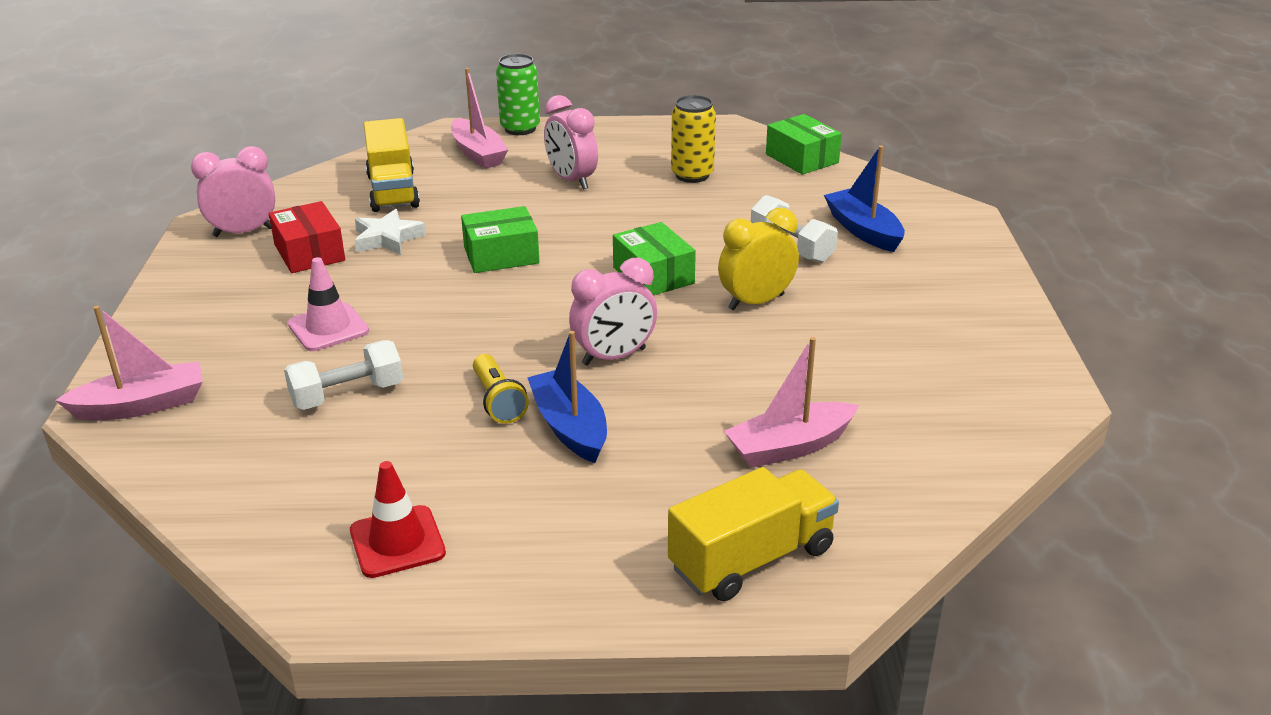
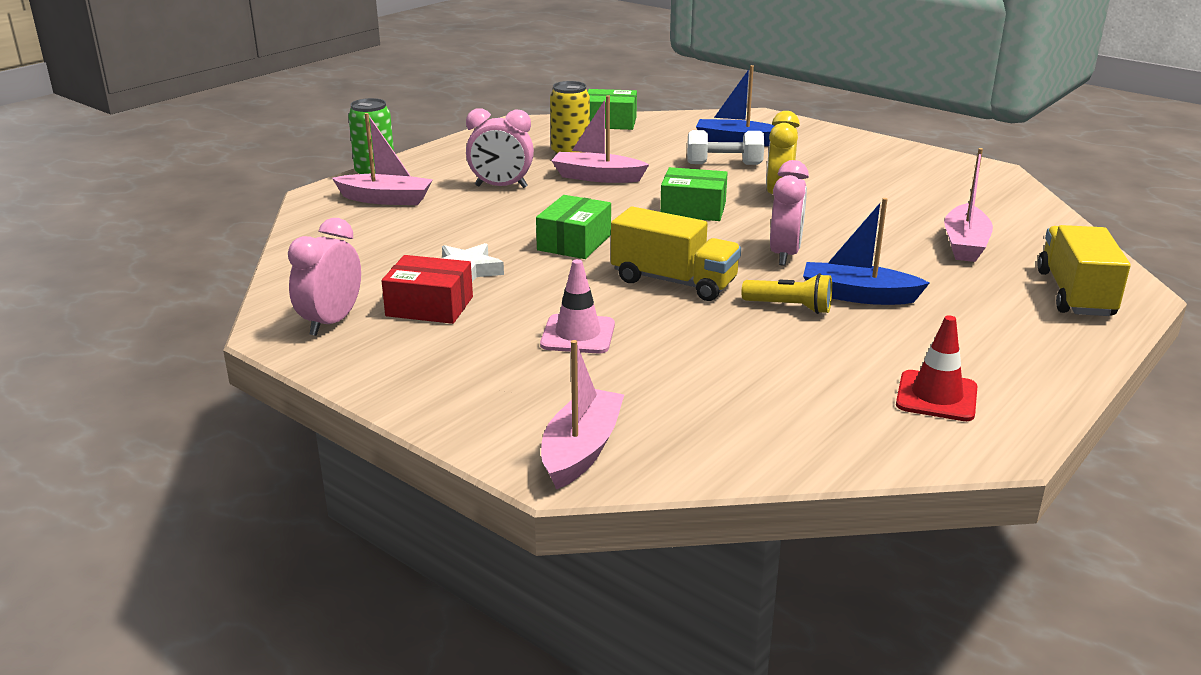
camera: 50 degrees left, 5 degrees down
(347, 395) = (700, 357): white dumbbell -> none
(393, 191) = (384, 245): yellow truck -> yellow truck (674, 282)
(658, 207) = (597, 177): none -> pink boat

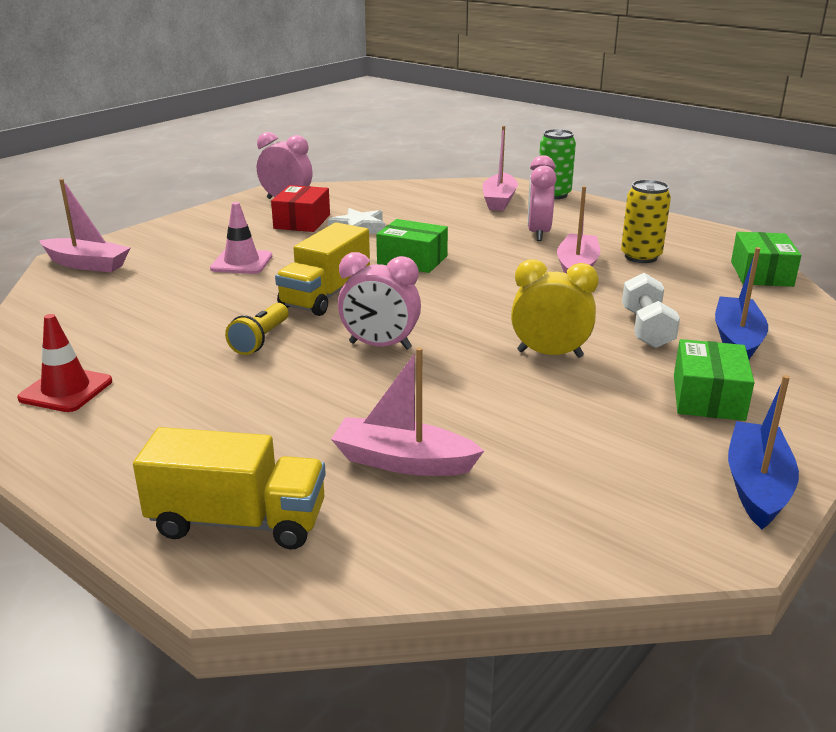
camera: 90 degrees right, 0 degrees up
(693, 209) = (498, 308): green box -> green box (708, 397)
(858, 296) = (275, 375): blue boat -> blue boat (756, 486)

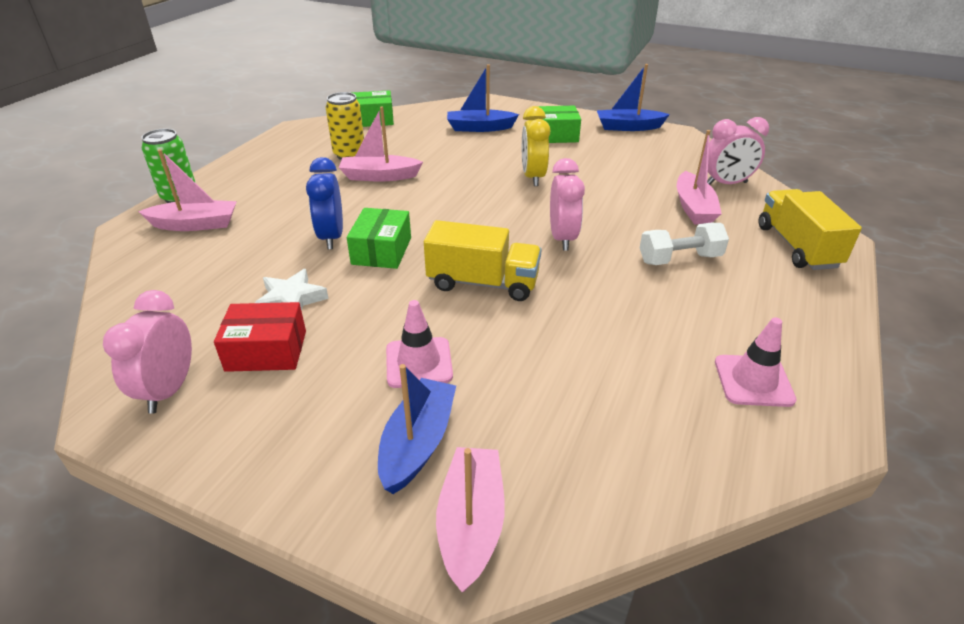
camera: 105 degrees left, 10 degrees up
(66, 390) = (753, 381): red traffic cone -> pink traffic cone
(164, 256) = (417, 443): none -> blue boat
(260, 340) = (590, 297): yellow flashlight -> none
(449, 243) = (331, 237): none -> blue clock
(538, 233) = (299, 197): pink clock -> pink clock (726, 184)
(646, 329) = (478, 151): white dumbbell -> white dumbbell (679, 259)

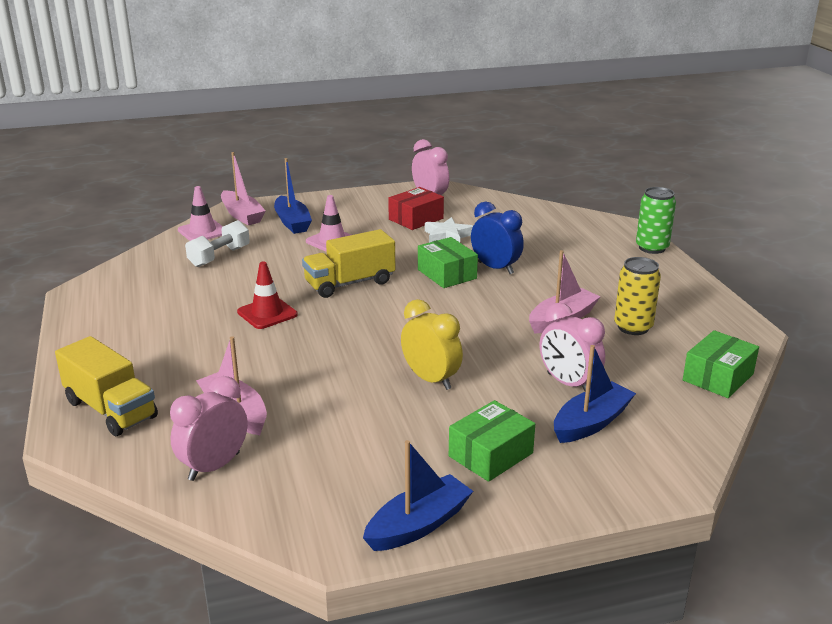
camera: 140 degrees right, 10 degrees down
(195, 224) = (594, 241): pink boat -> none
(562, 238) = (330, 332): pink clock -> pink clock (568, 383)
(602, 283) = (267, 313): none -> red traffic cone
(679, 259) = (218, 354): white dumbbell -> white dumbbell (219, 257)
(753, 381) = (130, 298): pink traffic cone -> pink traffic cone (202, 231)

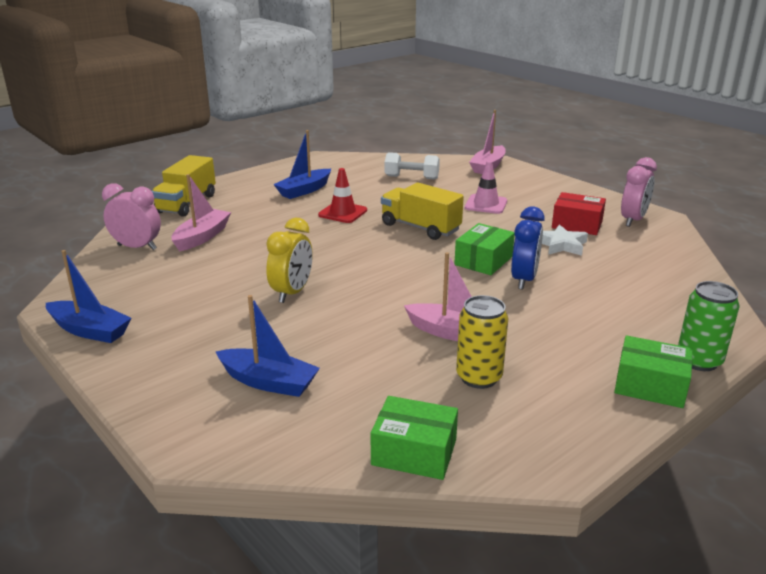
camera: 65 degrees right, 0 degrees up
(202, 231) = (444, 163): pink traffic cone -> none
(292, 222) = (500, 184): blue boat -> blue boat (304, 190)
(491, 455) = (193, 341): green box -> green box (650, 385)
(568, 383) = (331, 358): pink clock -> none

